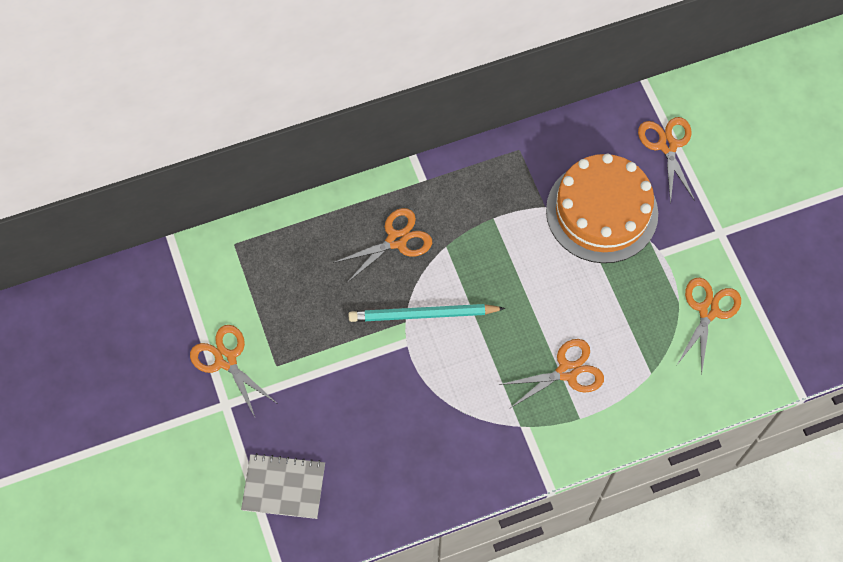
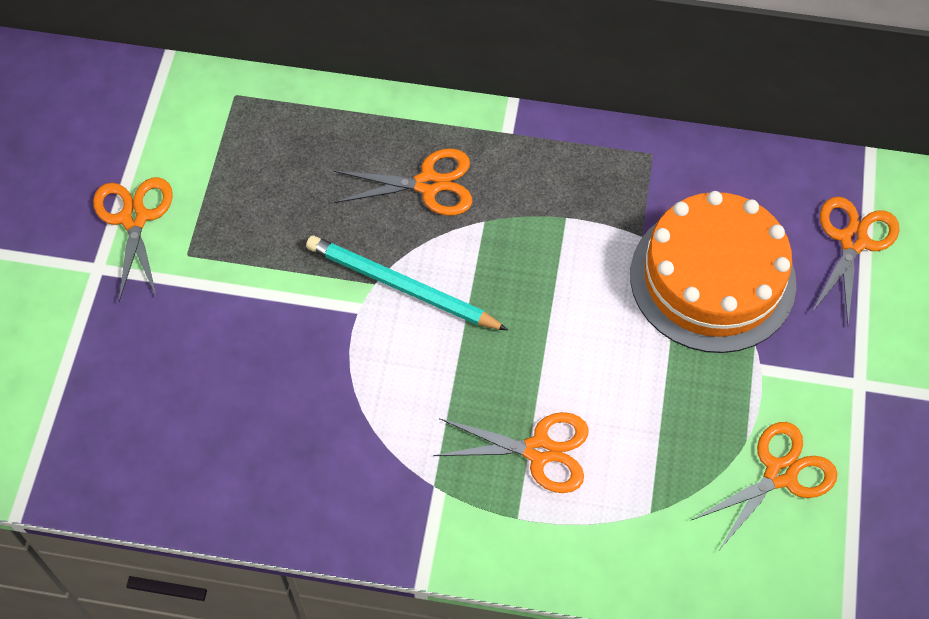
camera: 30 degrees right, 5 degrees down
(284, 487) = (96, 399): grey notebook -> none

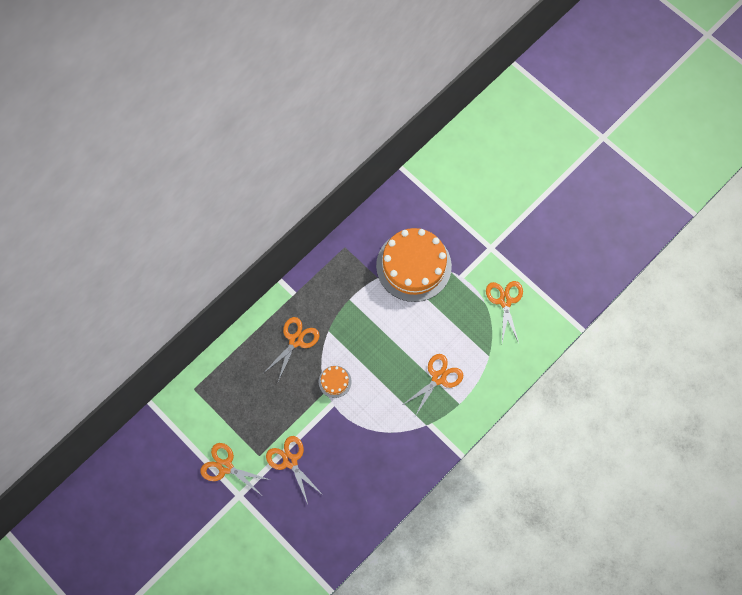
camera: 55 degrees left, 10 degrees up
(401, 287) = (335, 381): turquoise pencil -> orange cake
(853, 241) = (434, 205): orange scissors -> orange scissors (290, 461)

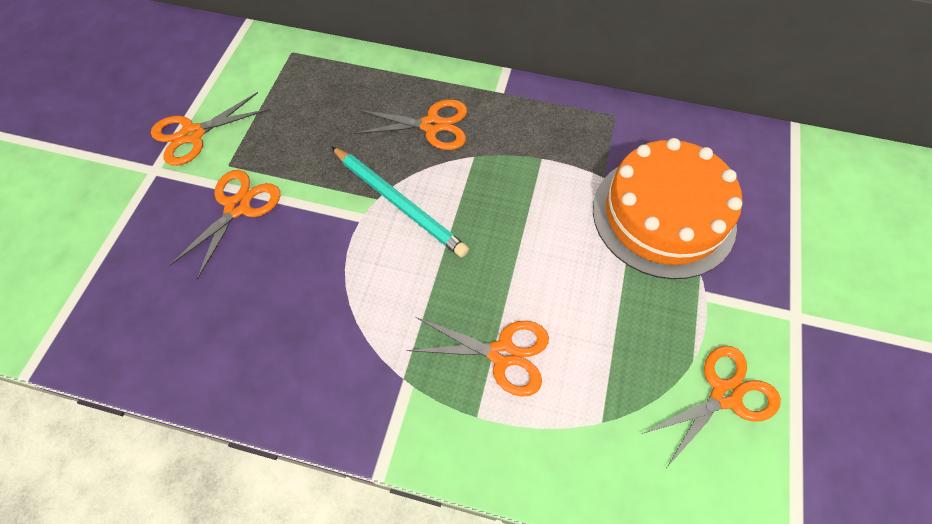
camera: 60 degrees right, 10 degrees down
(225, 466) = (193, 134): orange scissors -> orange scissors turned 120 degrees counterclockwise
(335, 381) = (399, 203): orange cake -> turquoise pencil

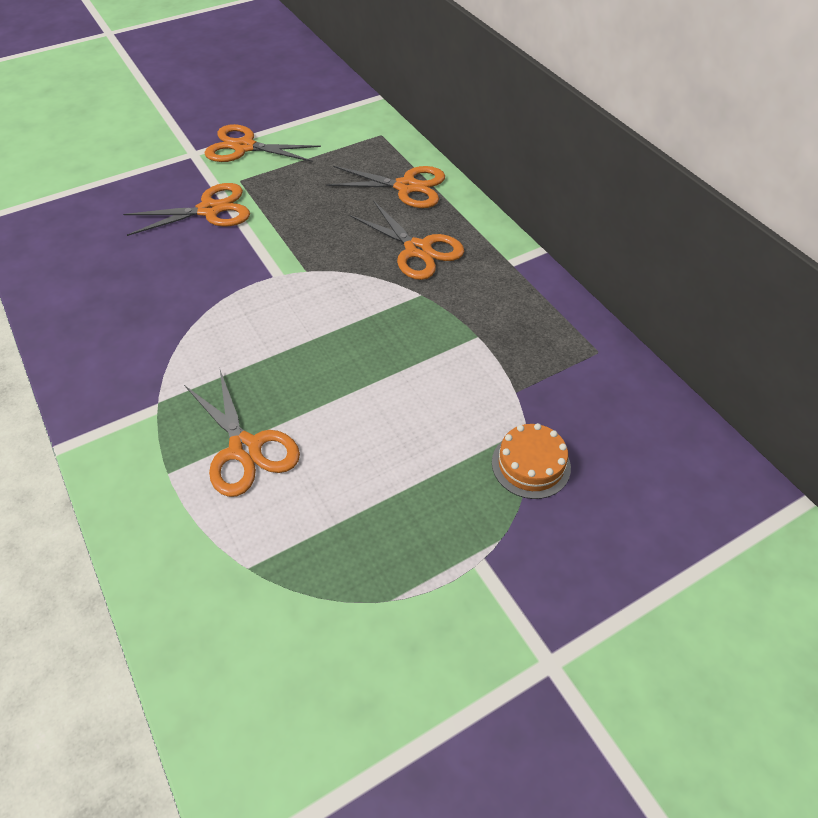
camera: 45 degrees right, 10 degrees down
(399, 203) = (318, 285): turquoise pencil -> none
(663, 215) = (531, 465): orange cake -> orange cake, size x0.42
(725, 395) = (380, 655): orange scissors -> orange scissors (406, 187)

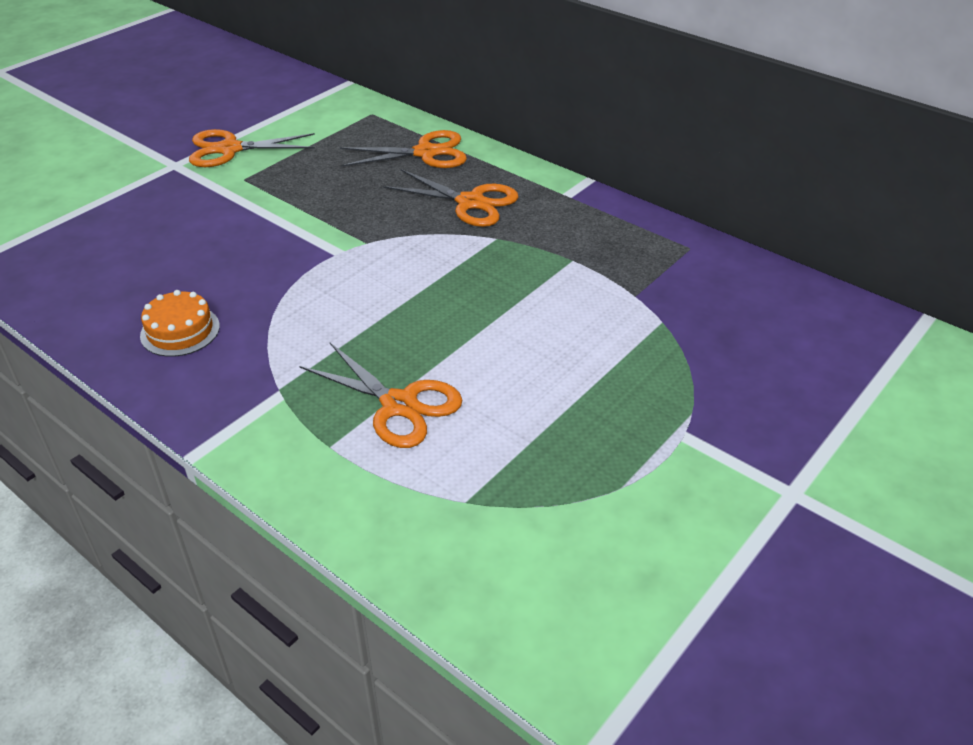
camera: 20 degrees left, 10 degrees down
(209, 210) = (227, 211): orange scissors -> none
(531, 465) = (683, 348): orange cake -> orange cake (180, 331)

